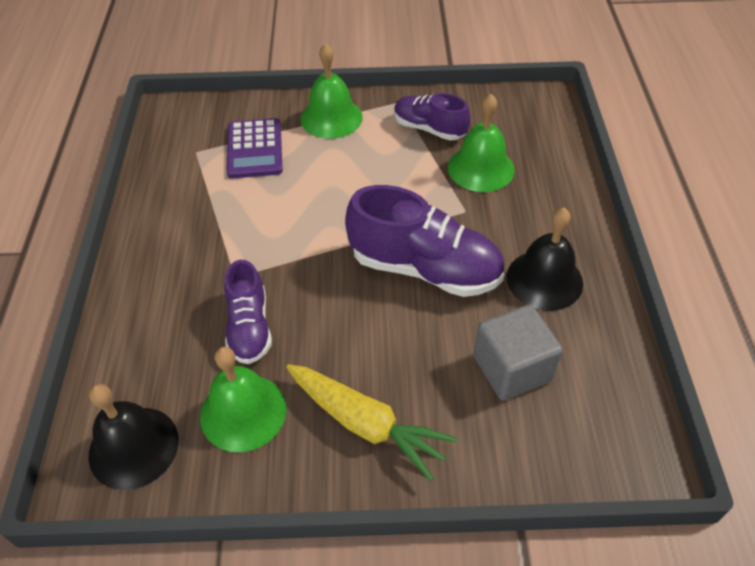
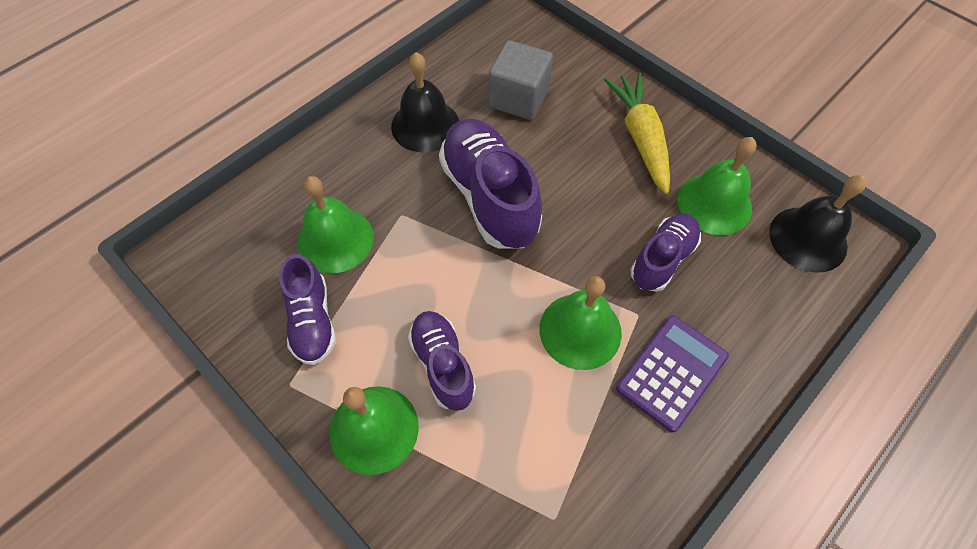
camera: 135 degrees left, 10 degrees up
(255, 149) = (492, 458): purple calculator -> purple calculator (671, 372)
(266, 238) = (580, 330): none -> green bell
(330, 163) = (443, 365): none -> purple shoe

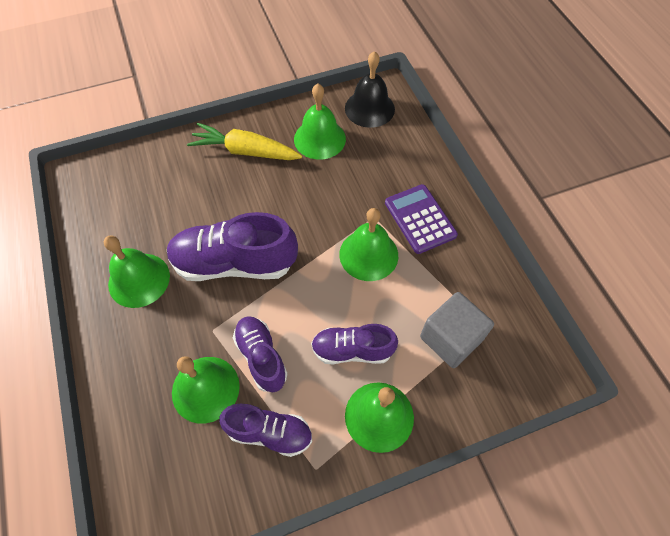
camera: 65 degrees left, 0 degrees up
(425, 125) = (139, 280): black bell -> green bell
(519, 98) = (160, 206): grey cube -> grey cube (451, 338)
(662, 259) = (343, 185): purple shoe -> purple shoe (261, 357)

